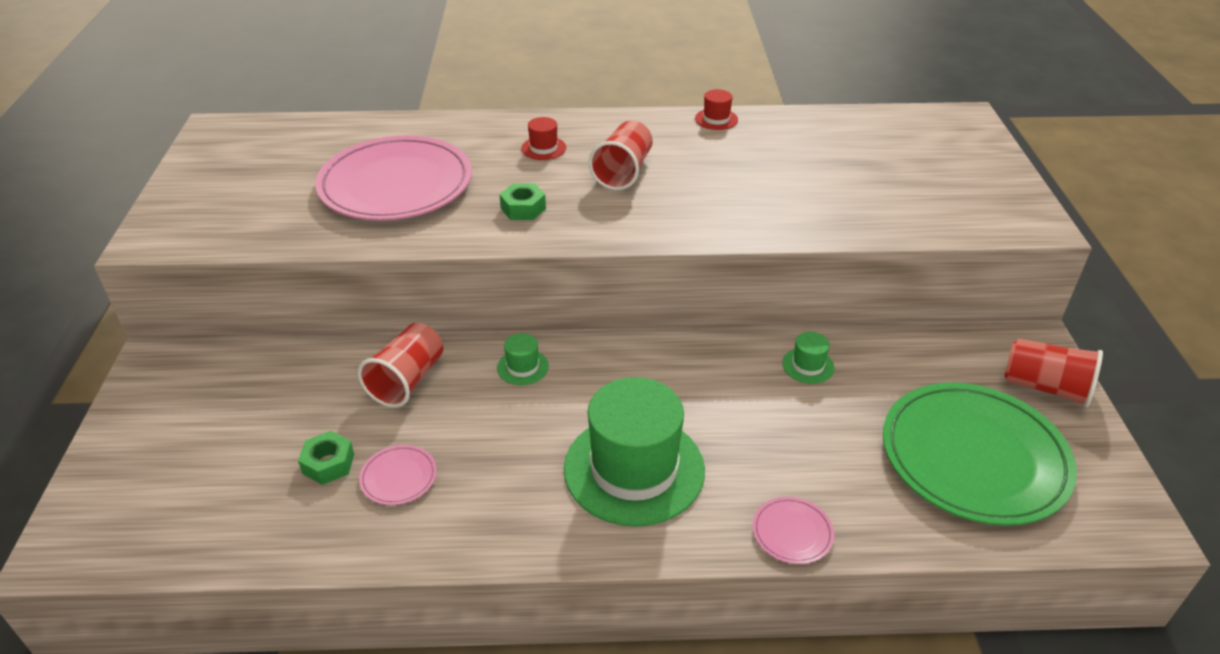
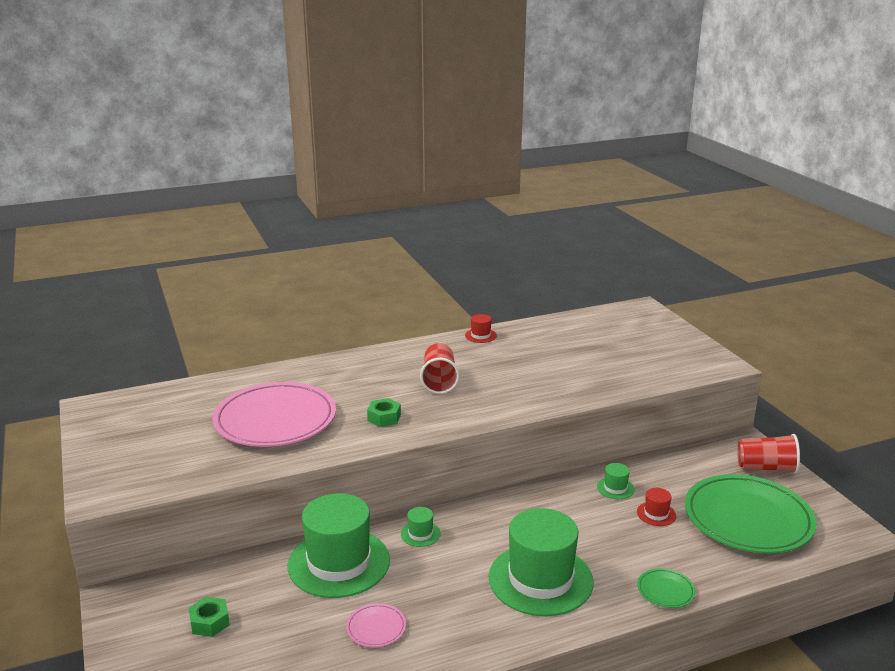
camera: 20 degrees left, 15 degrees down
(328, 464) = (315, 633): green nut -> green nut (210, 622)
(407, 380) = (339, 563): red cup -> green hat
(543, 148) = (370, 375): red hat -> red hat (656, 514)
(792, 532) = (665, 590): pink plate -> green plate

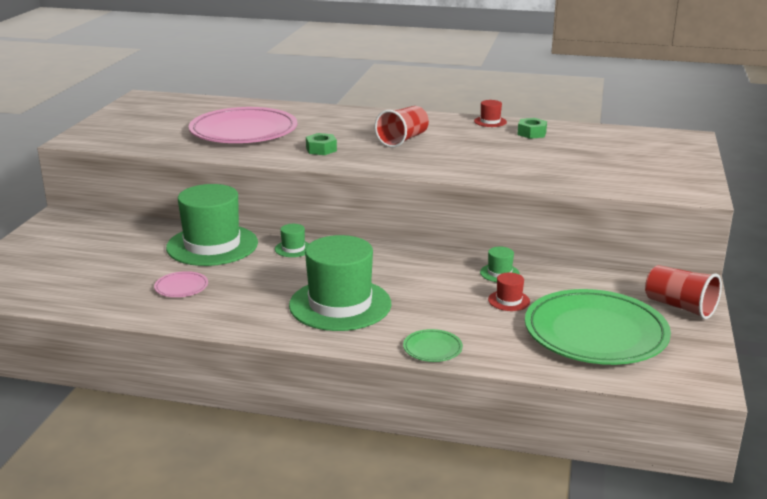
camera: 35 degrees right, 0 degrees up
(210, 622) = (89, 247): green nut -> green nut (531, 133)

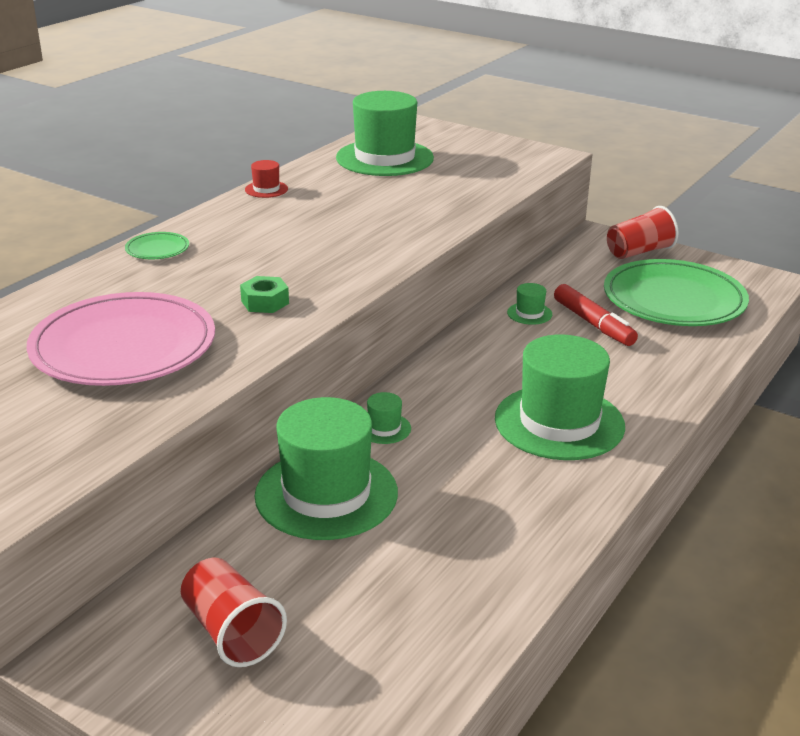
camera: 70 degrees left, 5 degrees up
(181, 287) = (450, 539): pink plate -> none
(403, 140) = (280, 246): red cup -> red cup (232, 632)
(432, 348) = (679, 386): green plate -> green plate (157, 249)
(509, 300) = (593, 323): red hat -> red marker
(531, 133) = (328, 179): green nut -> none
(597, 142) = (384, 158): none -> green hat

